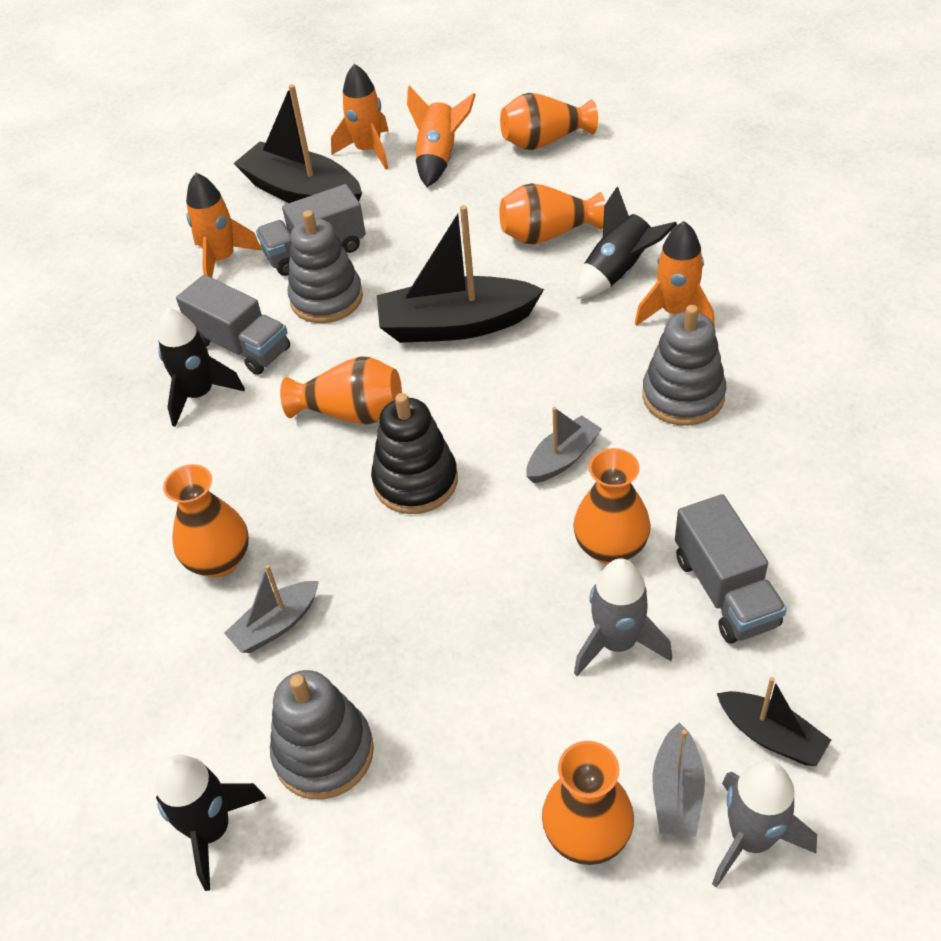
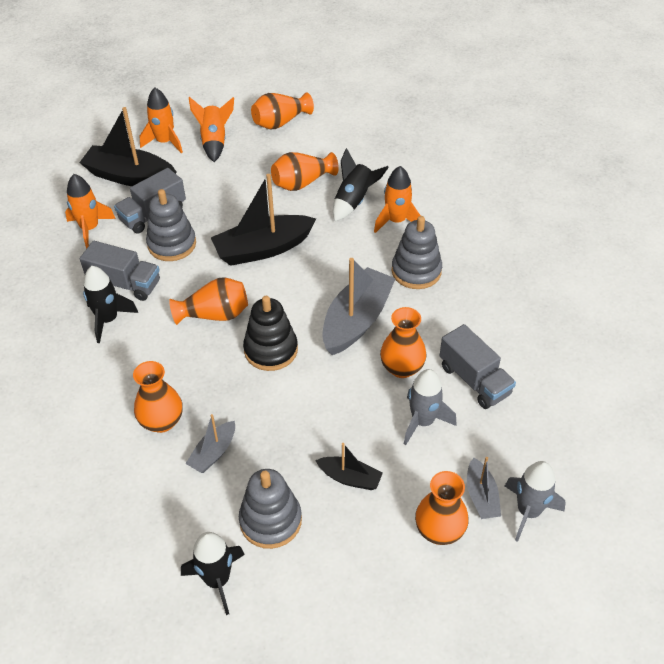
camera: 20 degrees left, 0 degrees up
(562, 458) = (356, 320): grey boat -> grey boat, size x1.92
(771, 735) = (523, 454): black boat -> black boat (350, 478)

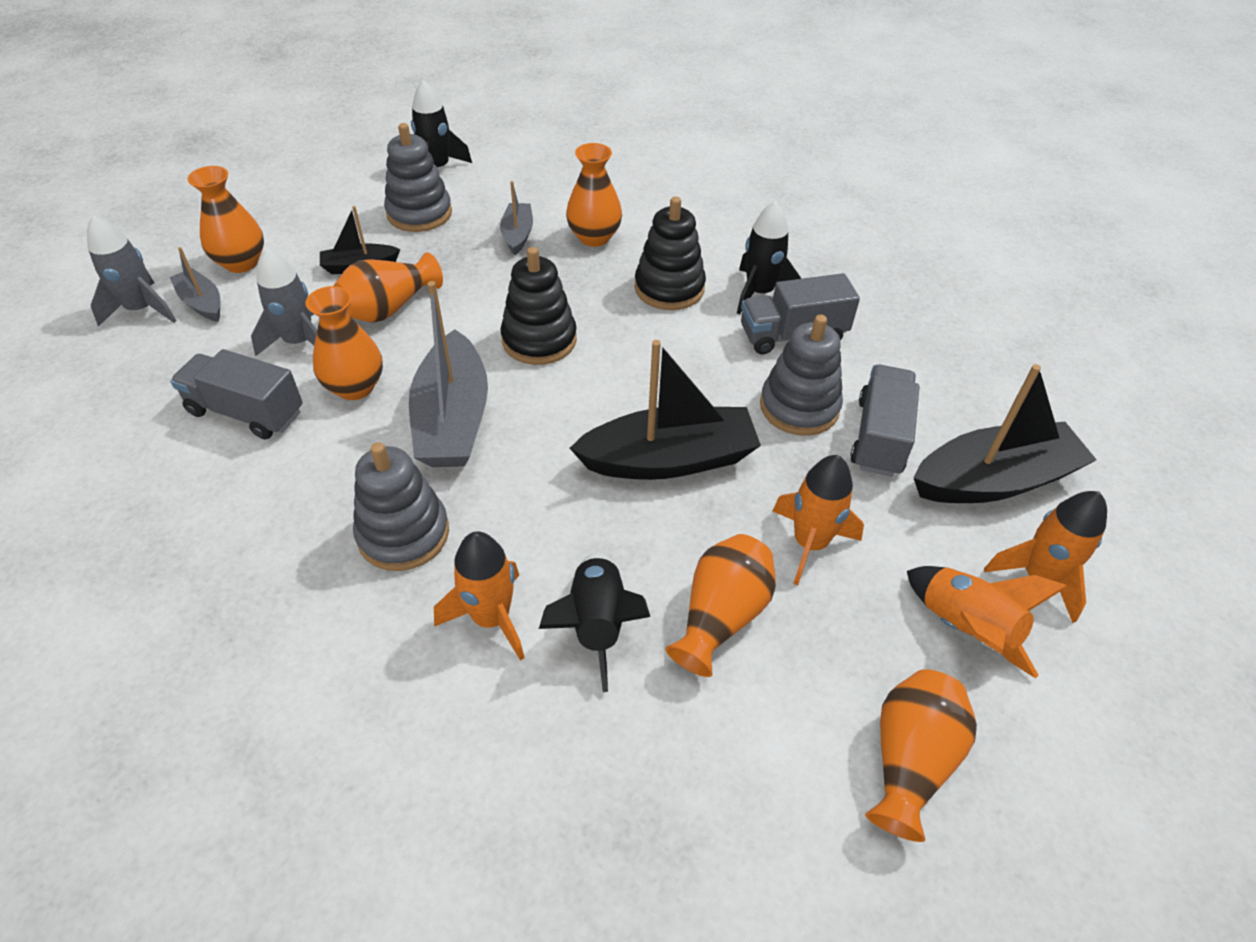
camera: 145 degrees right, 0 degrees up
(90, 229) = (928, 378): orange rocket -> orange rocket (809, 543)
(157, 350) = (669, 288): none -> black stacking toy
(215, 314) = (645, 348): orange vase -> orange vase (389, 308)
(263, 249) = (669, 459): black boat -> black boat turned 45 degrees clockwise

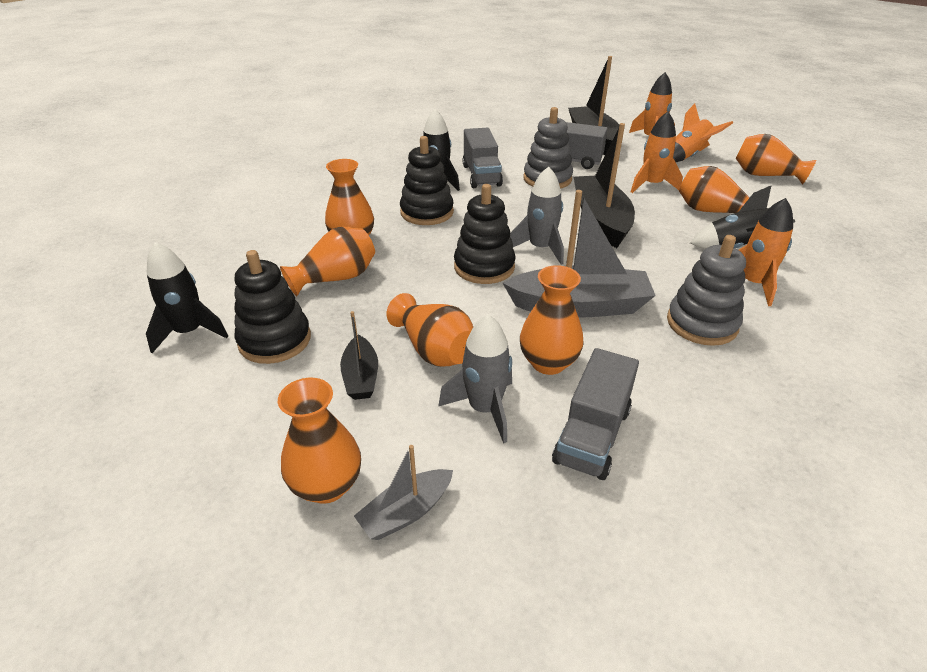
camera: 85 degrees left, 10 degrees down
(142, 309) = (411, 583): grey rocket -> grey rocket (540, 248)
(419, 213) = (275, 340): grey stacking toy -> black stacking toy
(517, 235) = (336, 278): grey boat -> orange vase

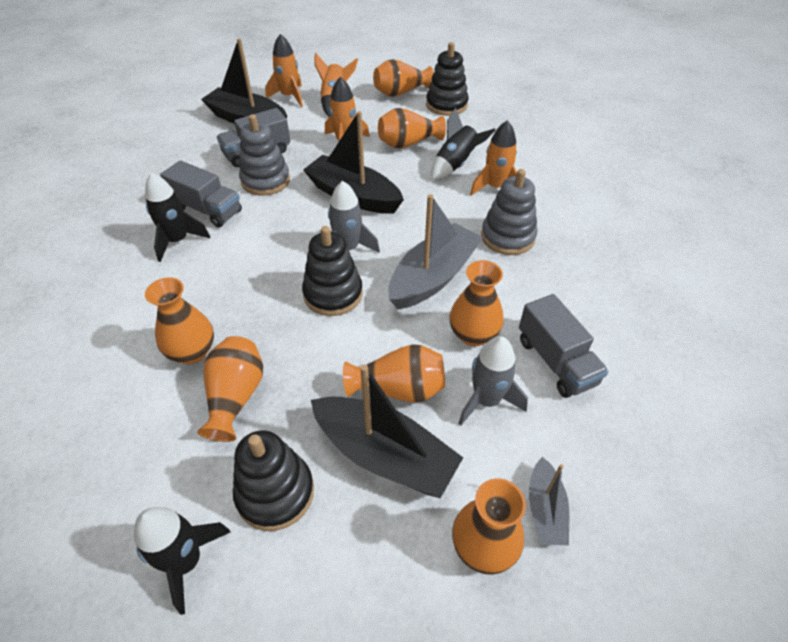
camera: 50 degrees left, 10 degrees up
(361, 377) = (384, 455): black boat -> black boat, size x1.92
(427, 212) = (215, 277): black stacking toy -> black stacking toy (446, 105)

